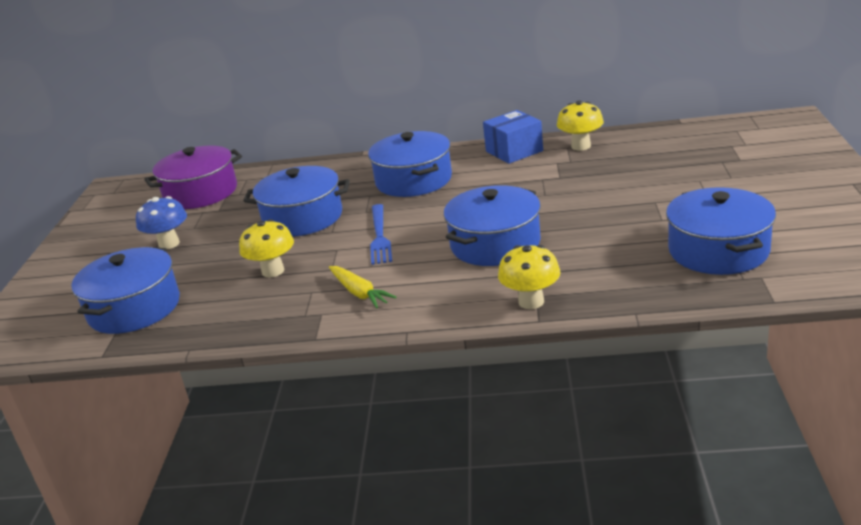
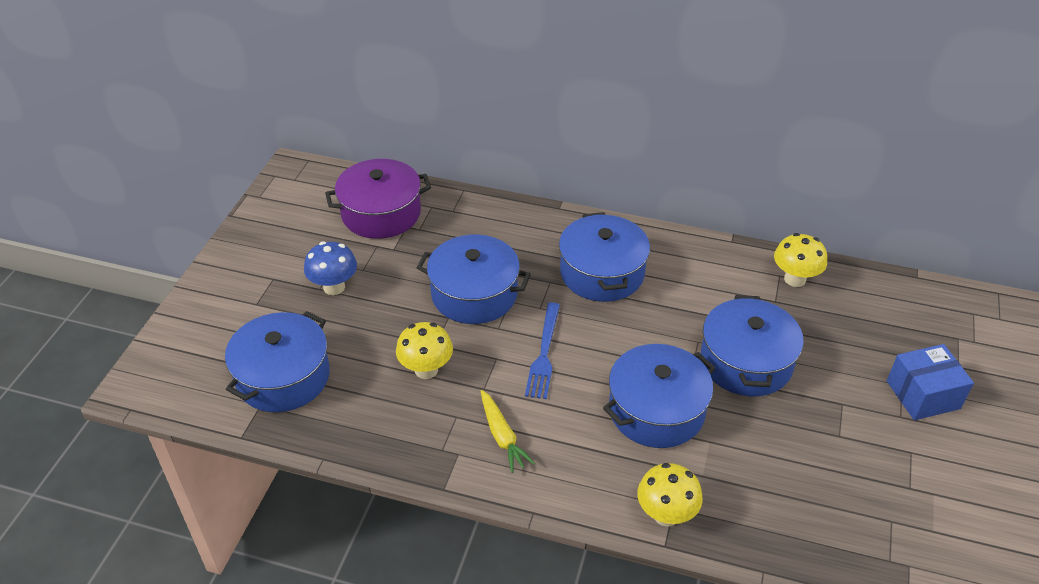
camera: 10 degrees right, 15 degrees up
(514, 151) = (721, 261): blue box -> blue box (923, 395)
(718, 250) = (880, 508): blue pot -> blue pot (746, 362)

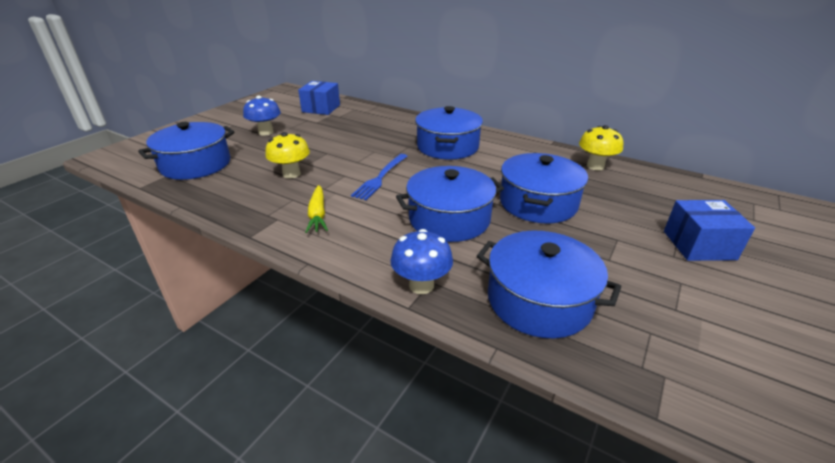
camera: 15 degrees right, 10 degrees down
(381, 213) = (321, 108): purple pot -> blue box
(474, 294) = (352, 145): blue pot -> blue pot (539, 300)
(666, 514) = (421, 285): yellow mushroom -> blue mushroom

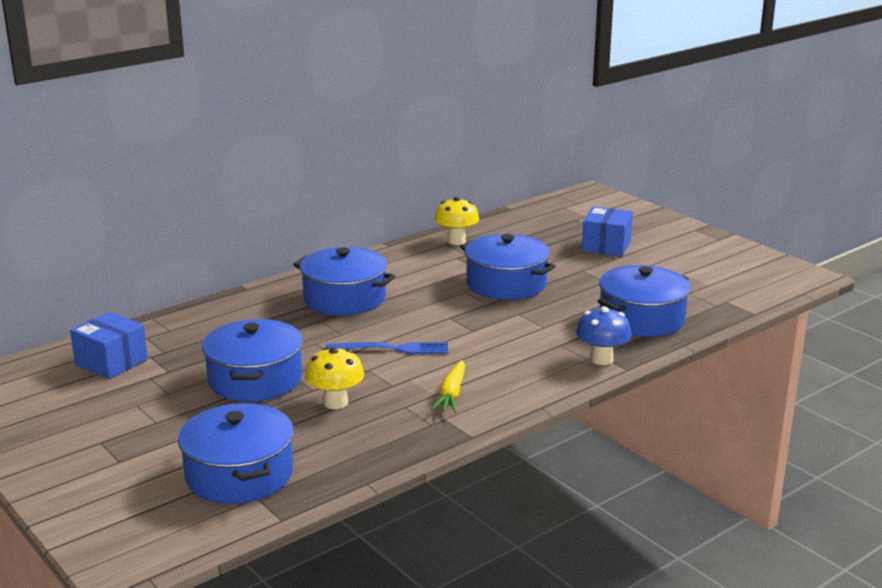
camera: 70 degrees left, 10 degrees down
(266, 132) = (166, 414): blue mushroom -> none
(318, 214) = (451, 394): yellow carrot -> yellow carrot turned 90 degrees clockwise
(380, 177) = (392, 349): blue fork -> blue fork turned 45 degrees counterclockwise
(449, 219) = (507, 329): blue pot -> blue pot (255, 379)

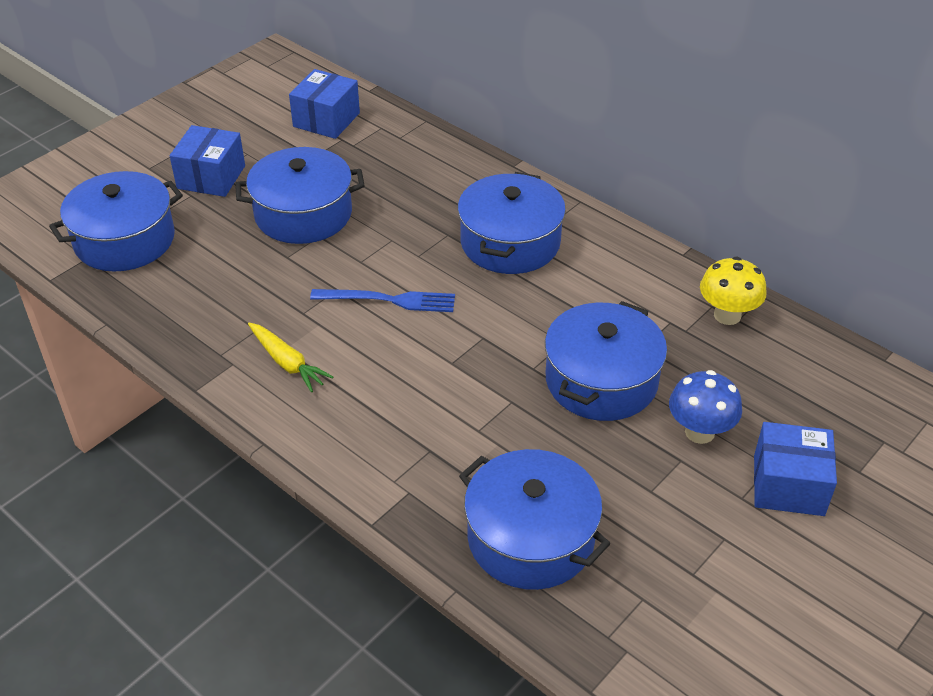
camera: 80 degrees right, 20 degrees up
(163, 425) = (211, 177): none -> blue box
(335, 403) = (260, 277): yellow mushroom -> none
(392, 349) = (388, 300): blue fork -> blue fork turned 75 degrees counterclockwise
(451, 394) = (287, 363): yellow carrot -> yellow carrot turned 135 degrees counterclockwise
(601, 359) = (395, 496): blue mushroom -> blue mushroom (699, 432)

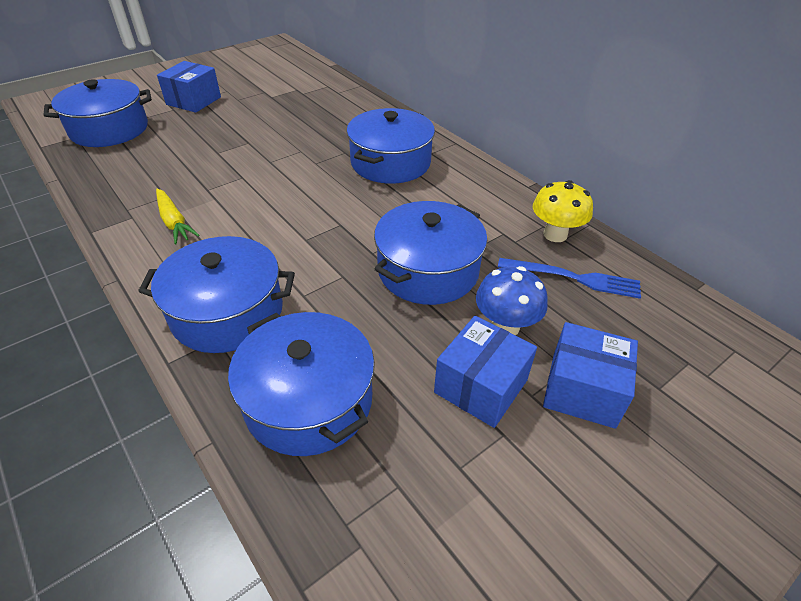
camera: 10 degrees right, 0 degrees up
(303, 214) = (244, 128): blue pot -> blue pot (227, 312)
(326, 120) = (292, 78): blue box -> blue box (481, 386)
(388, 300) = (277, 189): blue fork -> blue fork (573, 278)

